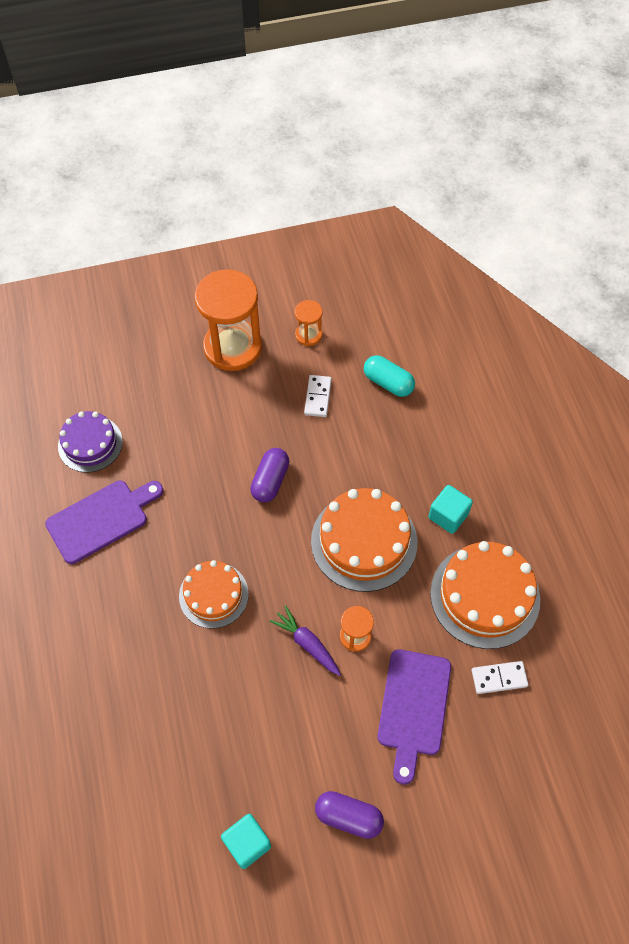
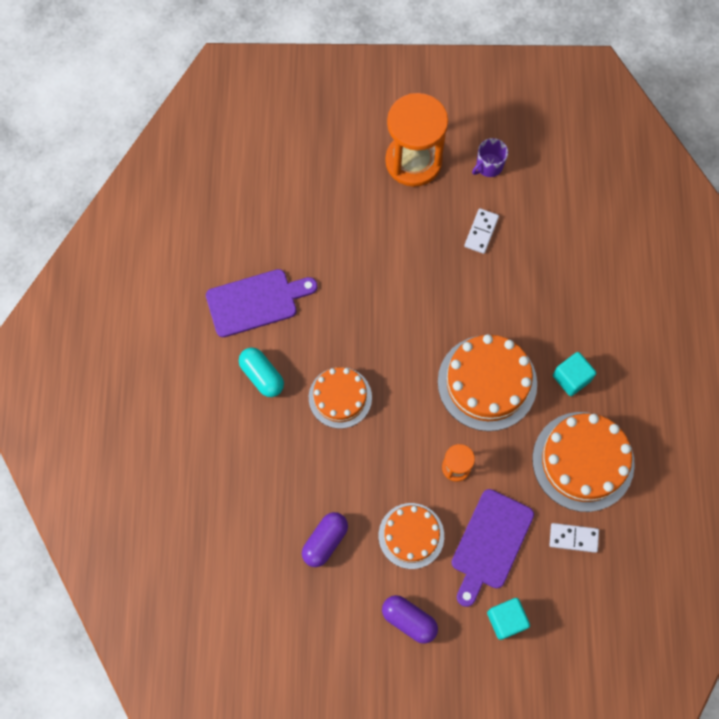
camera: 15 degrees right, 10 degrees up
(90, 444) = (260, 226): purple cake -> none
(247, 843) = (318, 618): turquoise cube -> turquoise cube (506, 620)
(270, 481) = (416, 303): purple capsule -> purple capsule (325, 541)
(307, 644) = (412, 463): purple carrot -> none
(308, 335) = (489, 166): orange hourglass -> purple mug
(326, 722) = (411, 535): none -> orange cake
(388, 383) = (552, 233): turquoise capsule -> turquoise capsule (262, 376)

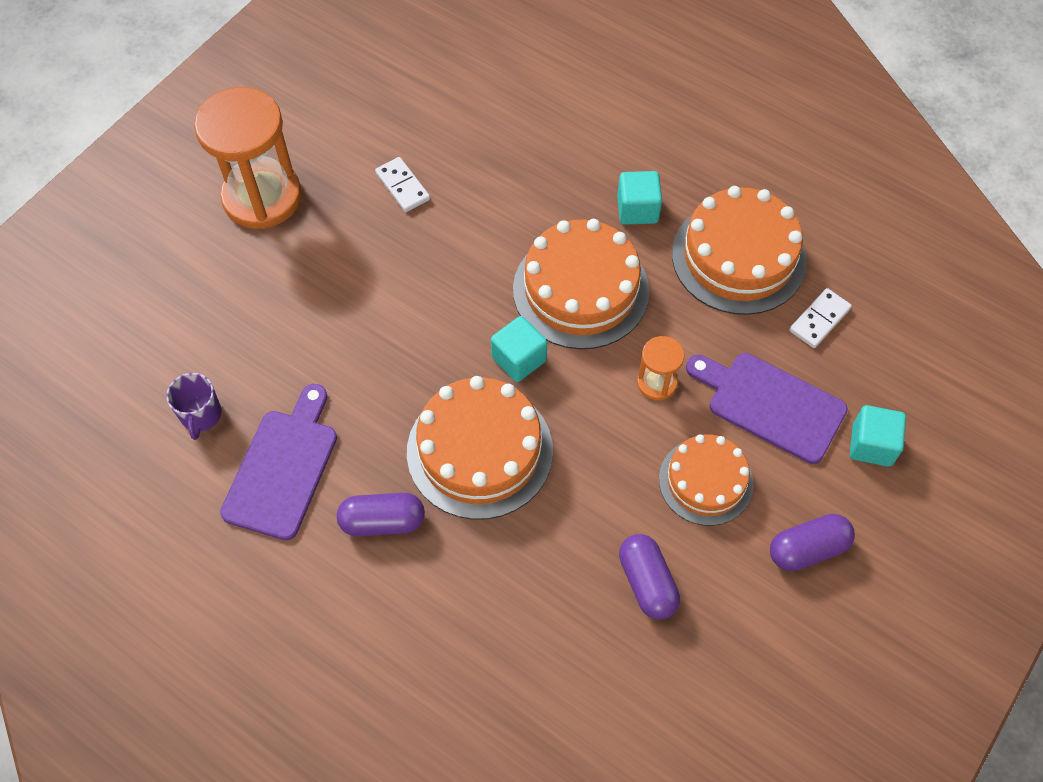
camera: 55 degrees left, 10 degrees down
(262, 376) = (382, 521): turquoise capsule -> purple capsule
(340, 397) = (480, 451): orange cake -> orange cake, size x1.57
(413, 379) = (519, 359): none -> turquoise cube
(489, 166) = (334, 133): purple mug -> purple mug (201, 415)
(490, 543) = (770, 404): purple cutting board -> purple cutting board turned 150 degrees clockwise

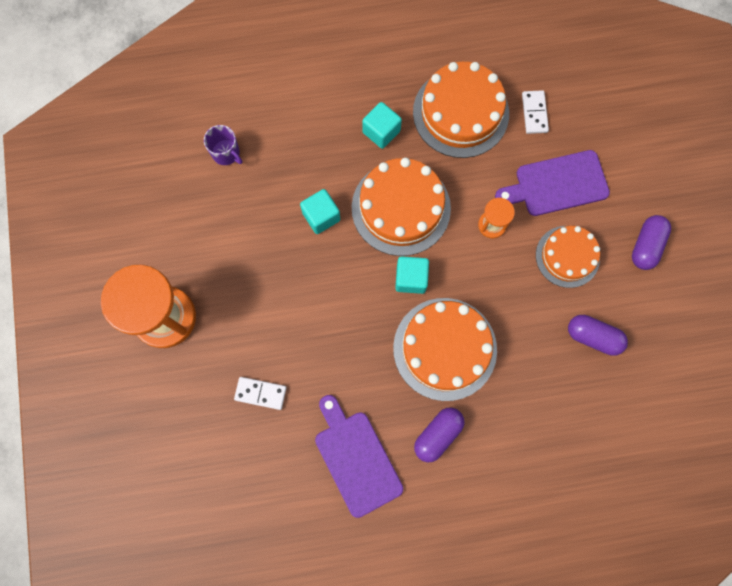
camera: 45 degrees left, 15 degrees up
(201, 415) = (279, 475): purple mug -> purple mug (226, 153)
(402, 186) = (239, 235): white domino -> white domino (260, 393)
(871, 445) = (622, 161): turquoise cube -> turquoise cube (321, 216)

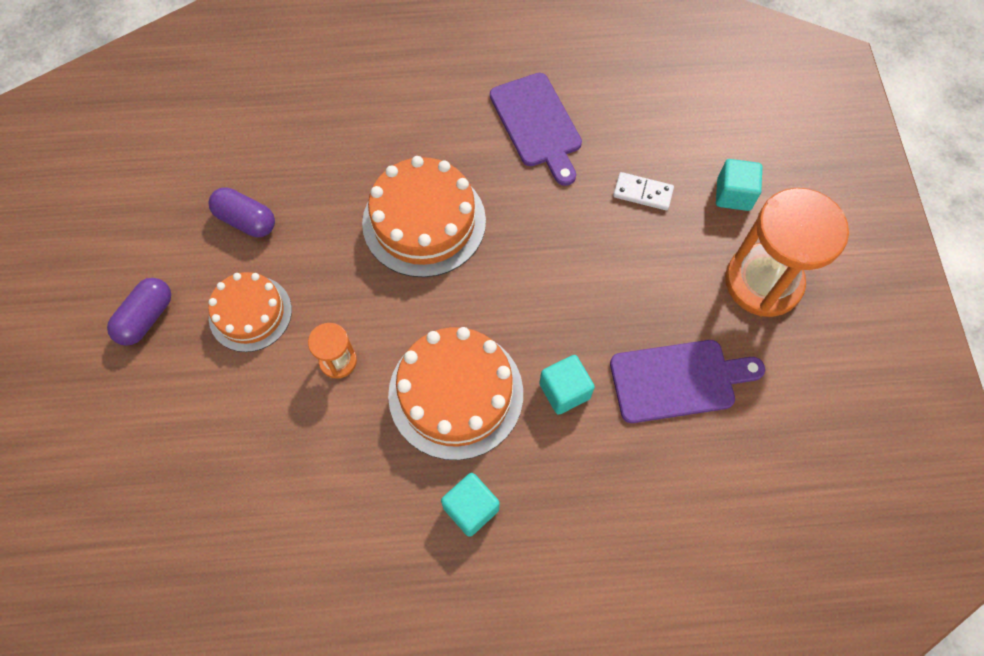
camera: 175 degrees left, 10 degrees down
(226, 153) = (698, 494): purple mug -> none
(411, 278) = (454, 303): turquoise cube -> turquoise cube (733, 195)
(437, 435) = (445, 139): purple capsule -> none
(460, 113) = (349, 528): orange cake -> none
(534, 113) = (241, 518): white domino -> none
(557, 184) = (237, 408): purple cutting board -> purple cutting board (678, 380)

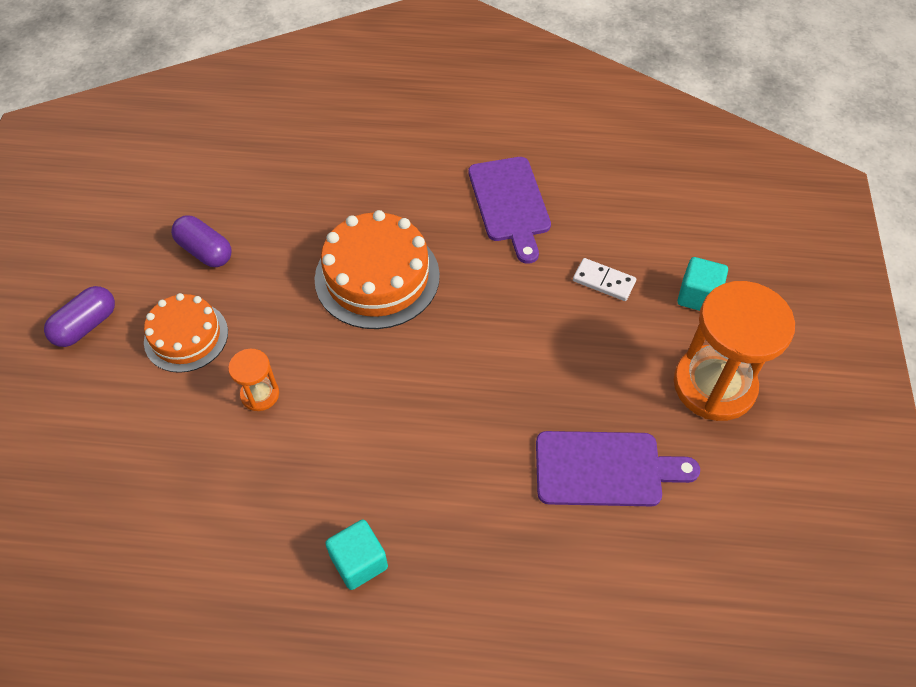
camera: 10 degrees right, 10 degrees down
(456, 393) = (370, 445): orange cake -> none
(564, 391) = (483, 460): turquoise cube -> none

